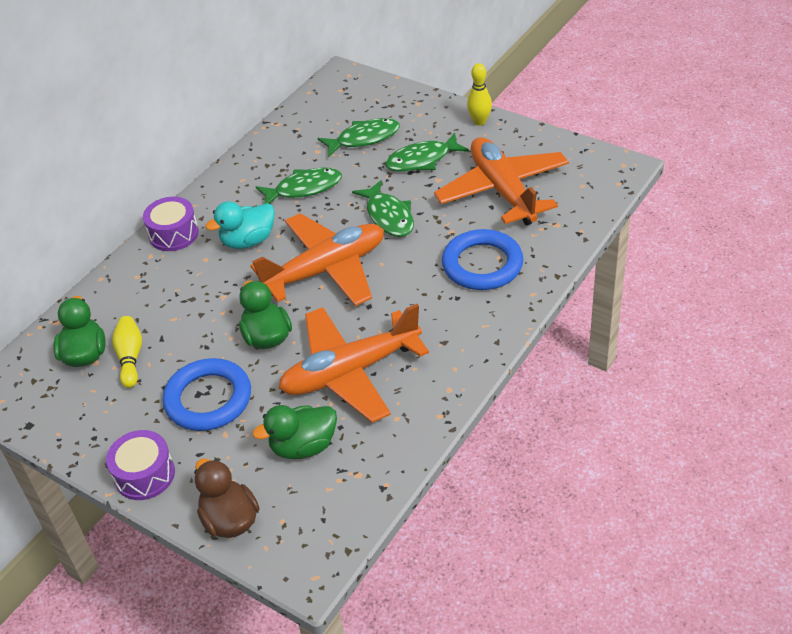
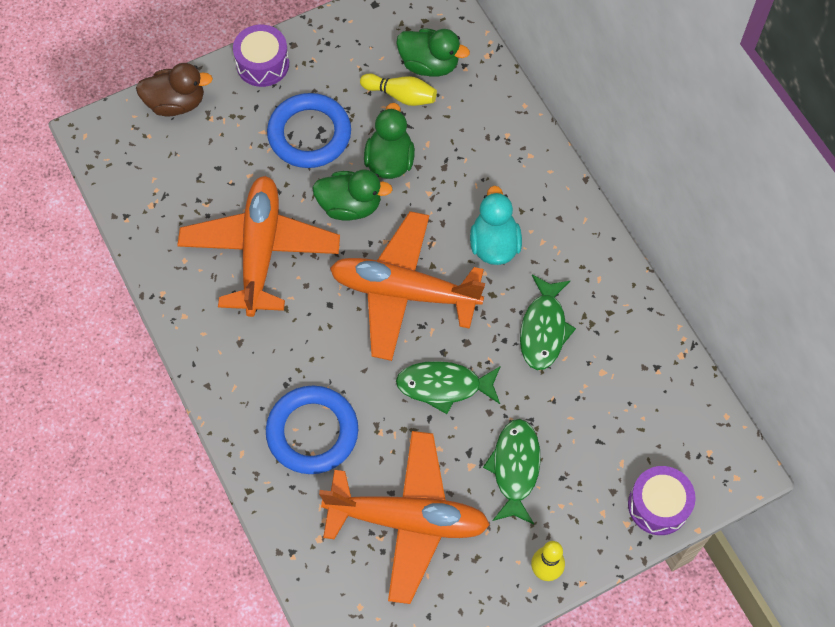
camera: 115 degrees right, 20 degrees up
(174, 234) = (549, 185): purple drum -> purple drum (658, 505)
(303, 446) = (207, 180): green duck -> green duck (389, 161)
(326, 270) = (404, 292): orange plane -> orange plane turned 105 degrees clockwise
(364, 139) = (594, 429): green fish -> none

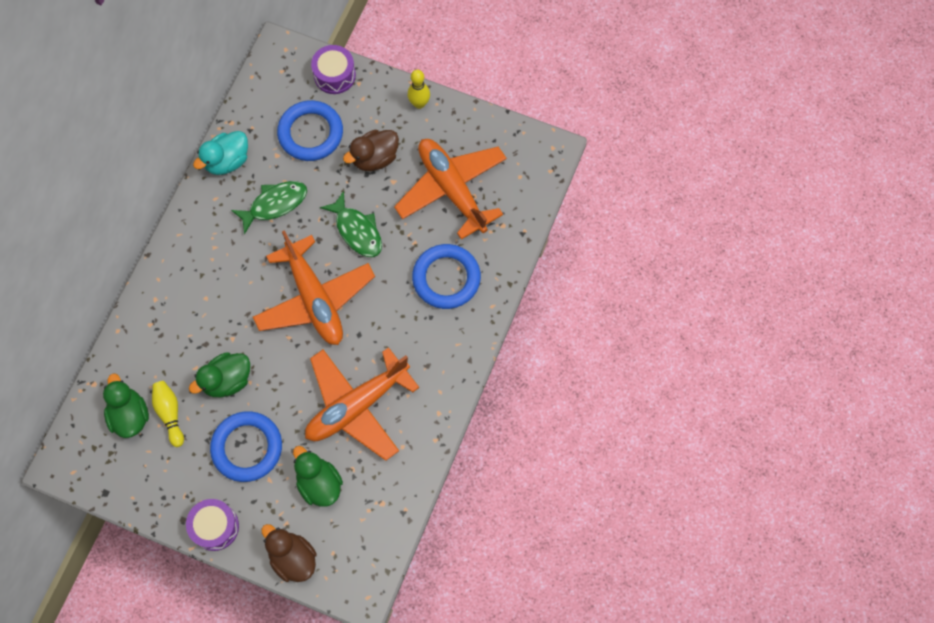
camera: 130 degrees left, 5 degrees up
(350, 206) = (280, 378): green duck -> green duck (319, 483)
(494, 244) = (238, 273): turquoise duck -> turquoise duck (227, 161)
(515, 468) = (375, 158): green fish -> brown duck
(601, 425) = (310, 133): none -> blue ring

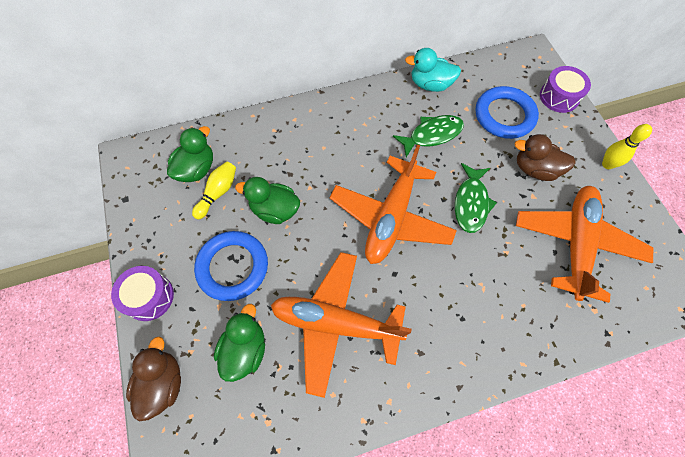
camera: 50 degrees right, 5 degrees down
(275, 204) = (432, 135): green fish -> green fish turned 45 degrees counterclockwise
(446, 278) = (505, 303): blue ring -> none

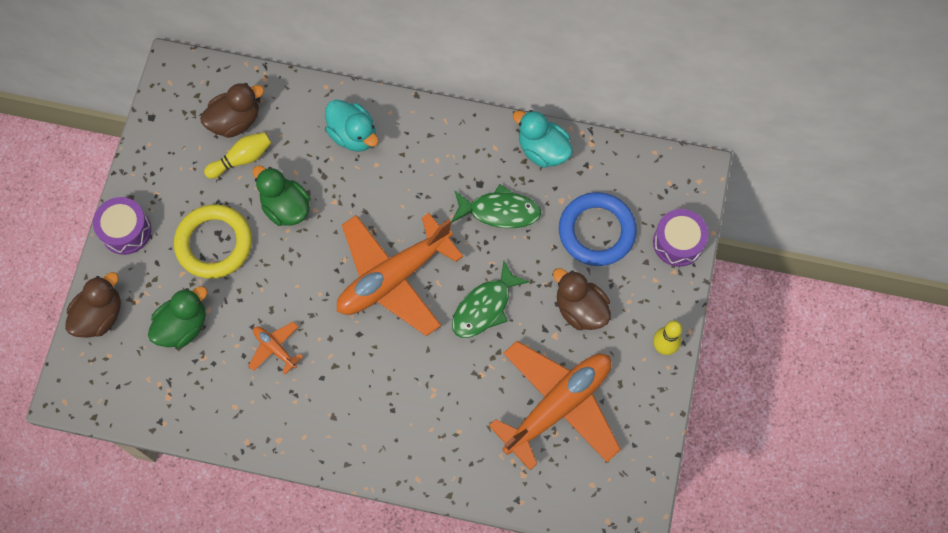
camera: 30 degrees right, 5 degrees up
(196, 169) = (235, 121): green duck -> brown duck
(233, 267) = (214, 243): blue ring -> yellow ring
(293, 136) = (353, 135): none -> turquoise duck
(335, 323) = (275, 348): orange plane -> orange plane, size x0.43

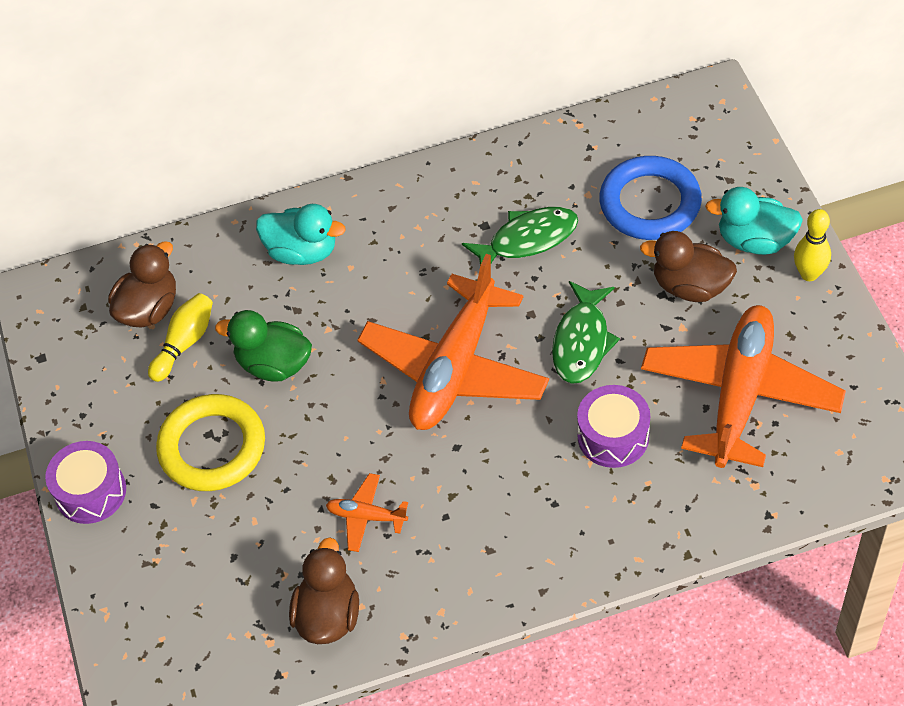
camera: 25 degrees left, 15 degrees down
(100, 315) = (120, 600): brown duck -> brown duck (328, 615)
(183, 326) = (234, 555): green duck -> none
(542, 150) = (530, 157): turquoise duck -> turquoise duck (754, 240)
(678, 242) = (745, 168): purple drum -> purple drum (613, 436)

